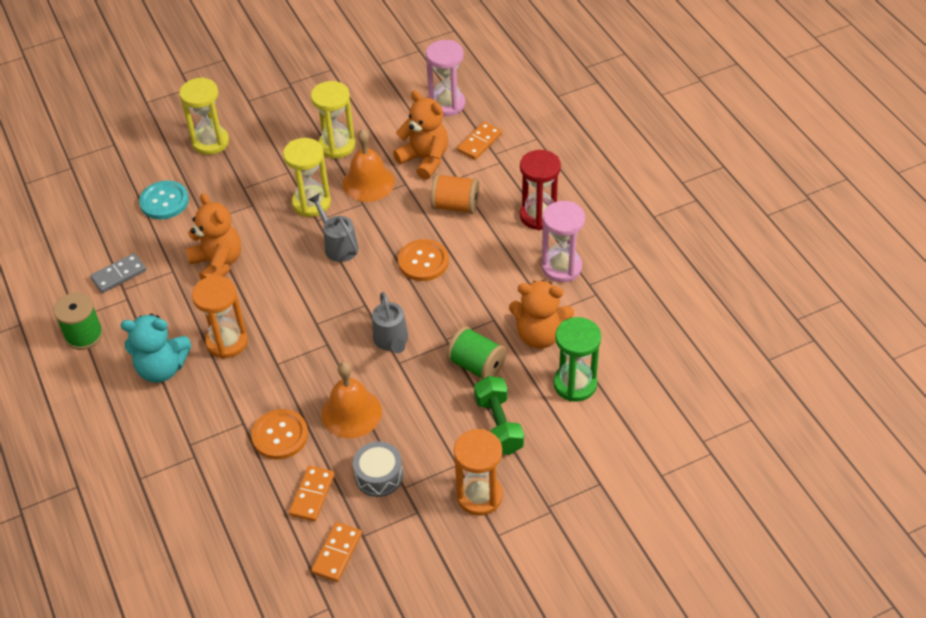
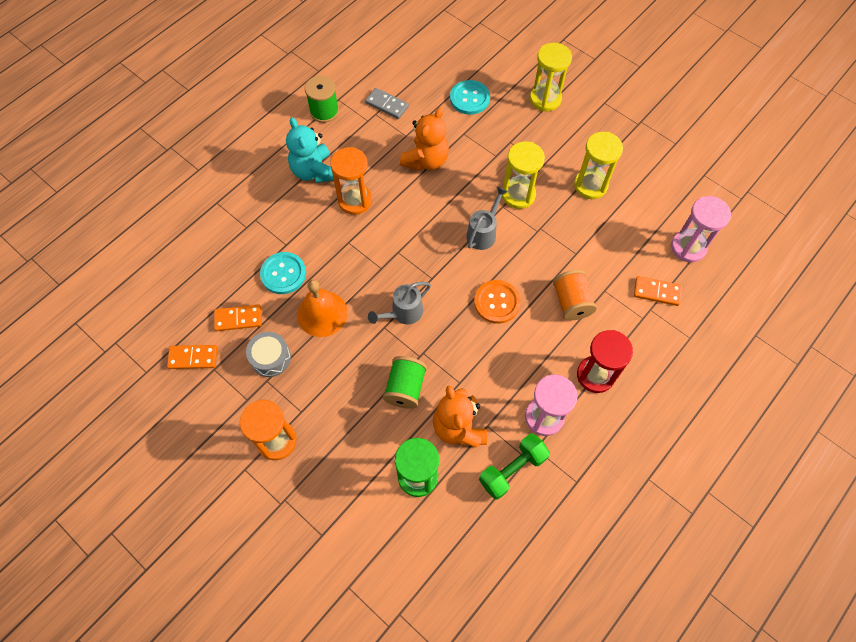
camera: 65 degrees right, 15 degrees up
(280, 435) = (283, 274): orange button -> turquoise button
(368, 182) = (562, 225): orange bell -> none
(425, 159) = (611, 257): orange teddy bear -> none
(498, 425) = (351, 429): green dumbbell -> green dumbbell (512, 469)

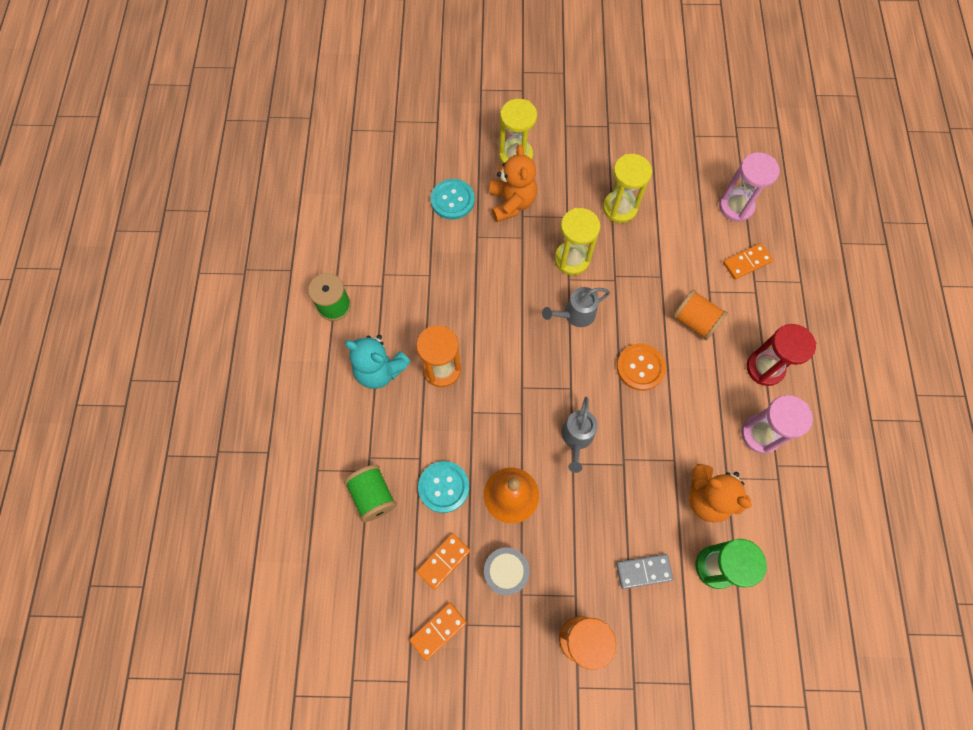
camera: 40 degrees left, 5 degrees up
(387, 105) = (386, 258): grey domino -> grey domino (643, 571)
(405, 388) = (638, 501): green spool -> green spool (373, 496)
(426, 160) = (468, 285): orange teddy bear -> orange teddy bear (511, 203)
(483, 233) = (575, 315): grey watering can -> grey watering can turned 105 degrees counterclockwise
(512, 469) = (776, 497): green dumbbell -> none

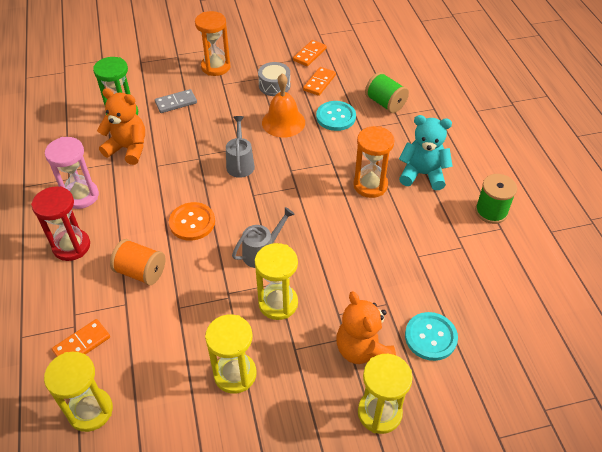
camera: 165 degrees right, 20 degrees down
(736, 207) = (90, 411): pink hourglass -> yellow hourglass

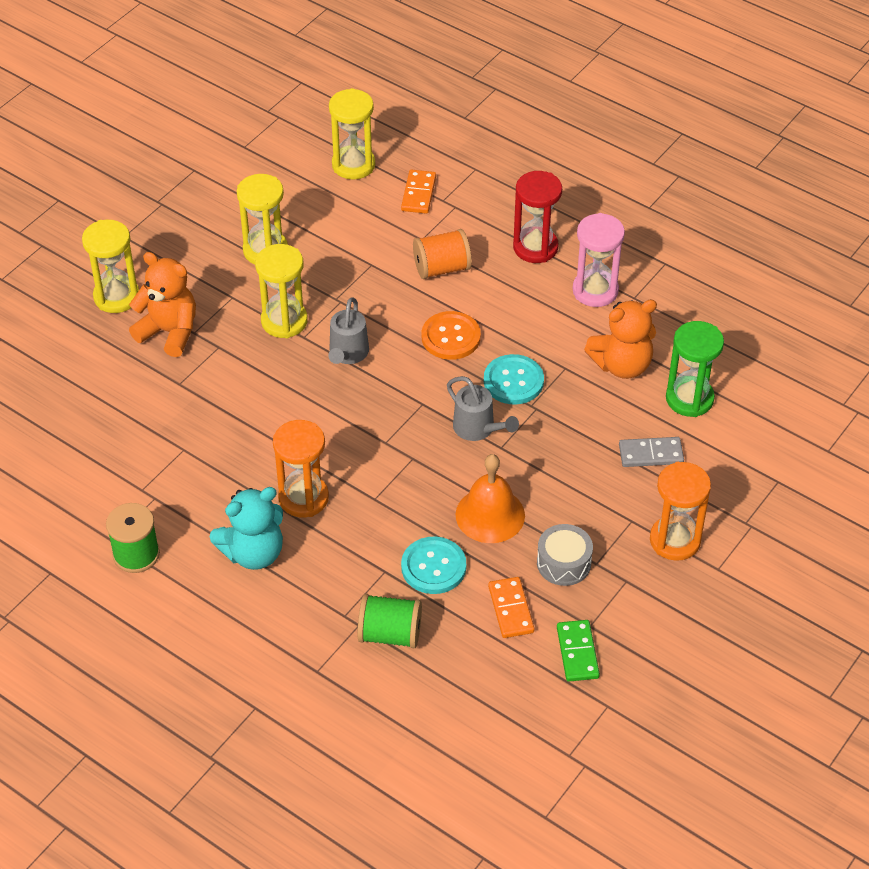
camera: 140 degrees right, 0 degrees up
(176, 102) = (651, 454): grey domino -> grey domino turned 60 degrees clockwise
(309, 54) = (577, 652): orange domino -> green domino
(430, 337) = (114, 379): turquoise button -> turquoise button (513, 381)

